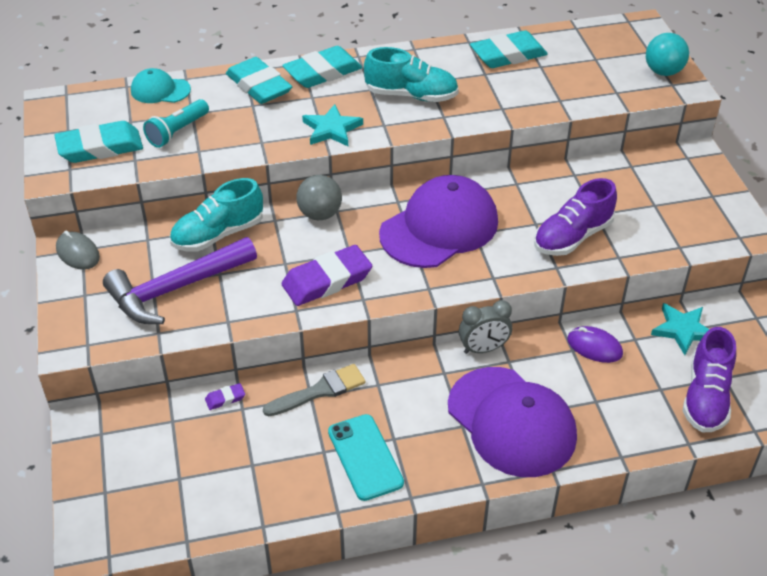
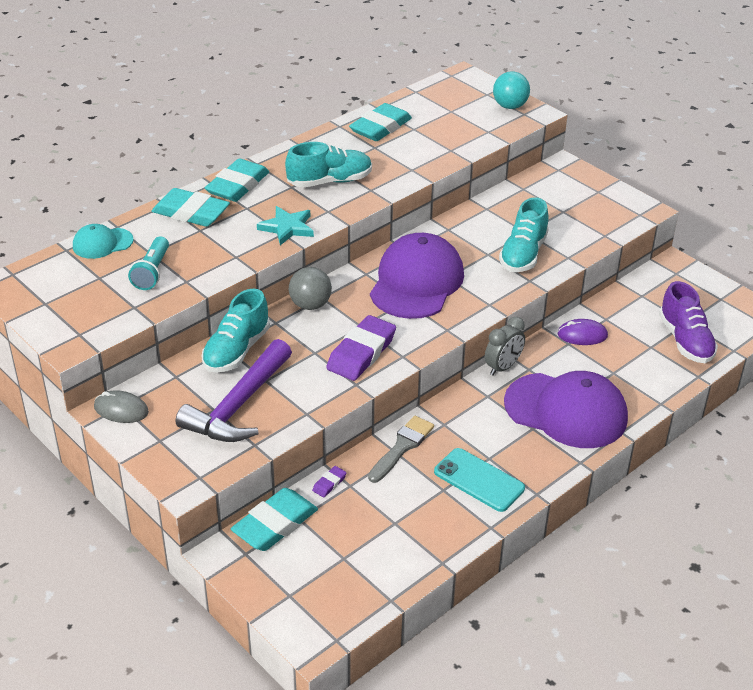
camera: 30 degrees left, 5 degrees down
(100, 147) = (91, 307): turquoise eraser -> turquoise eraser (275, 524)
(572, 237) = (523, 254): purple shoe -> turquoise shoe
(683, 330) = (634, 300): turquoise star -> none

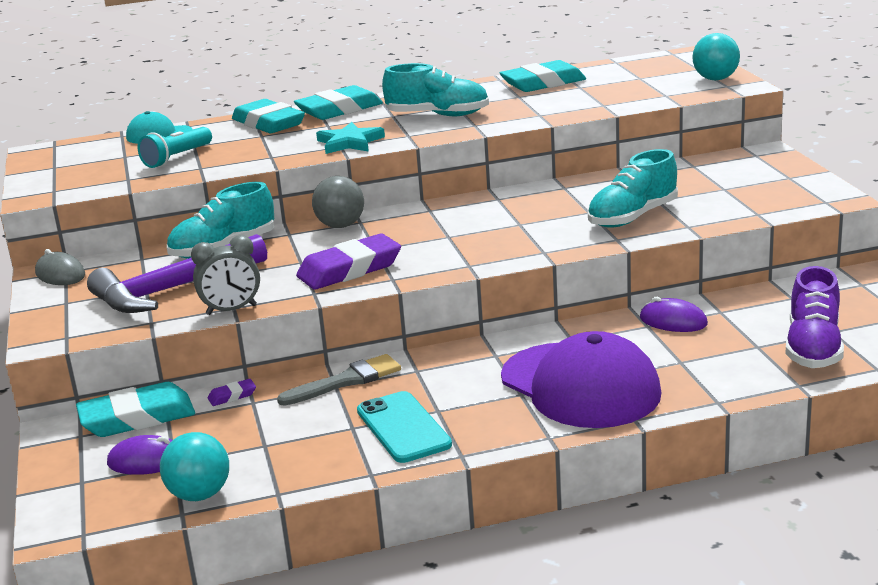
camera: 30 degrees right, 15 degrees down
(321, 562) = (146, 461): none -> purple mouse
(389, 580) = (200, 495): none -> turquoise ball
(416, 282) = (478, 223): purple cap -> none
(503, 367) = (541, 333): grey clock -> grey clock (231, 310)

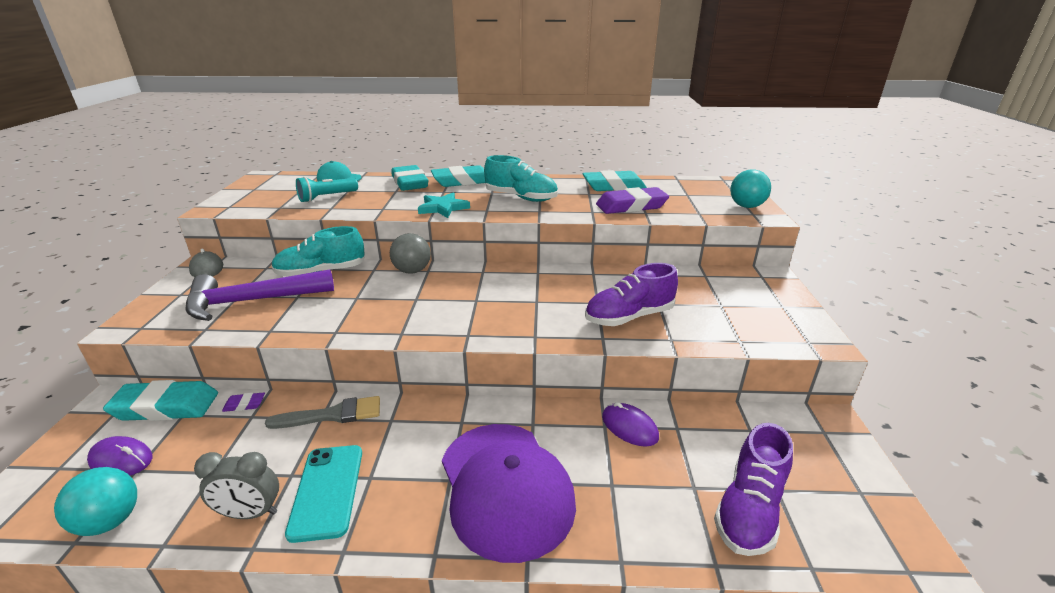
camera: 15 degrees right, 5 degrees up
(231, 310) = (265, 333): grey clock -> grey clock (250, 513)
(349, 269) = (380, 315): purple eraser -> purple eraser (631, 206)
(632, 217) = (629, 317): turquoise shoe -> purple shoe

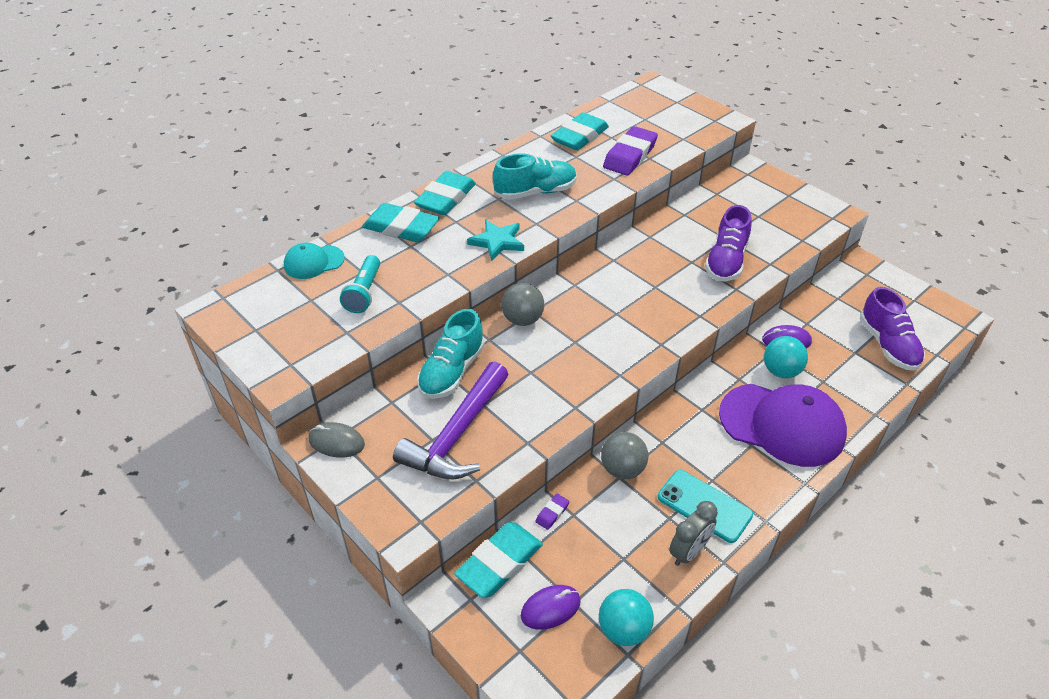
camera: 45 degrees left, 15 degrees up
(332, 415) = (622, 469): grey brush -> grey ball
(746, 206) = (700, 113): turquoise ball -> turquoise ball (781, 371)

